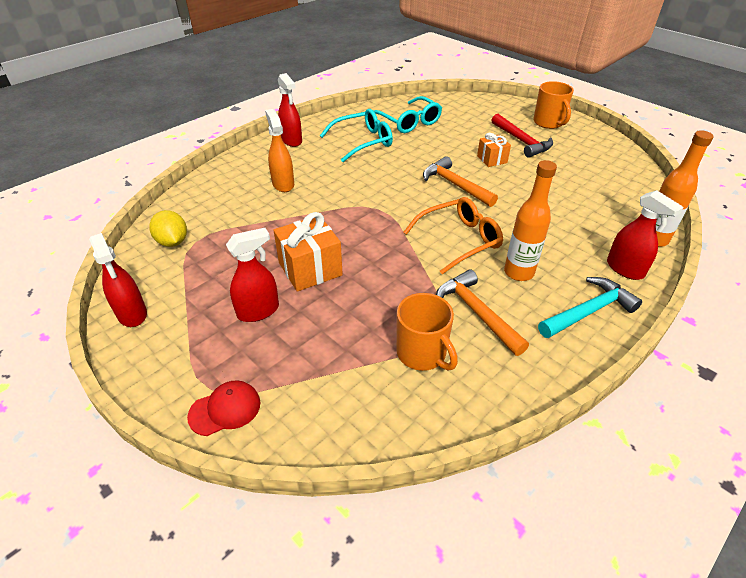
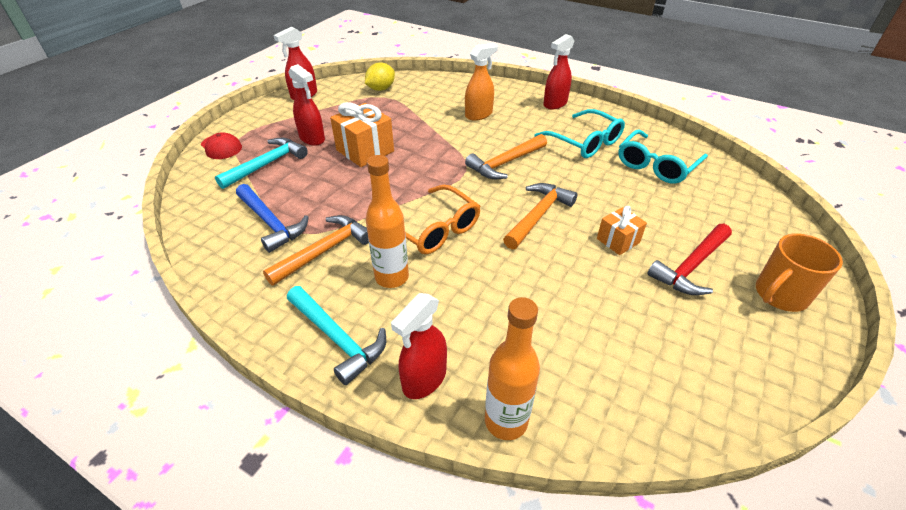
camera: 75 degrees right, 0 degrees up
(298, 356) = (267, 164): none -> turquoise hammer
(376, 185) = (505, 163): none -> orange hammer
(422, 353) = (271, 223): orange mug -> blue hammer

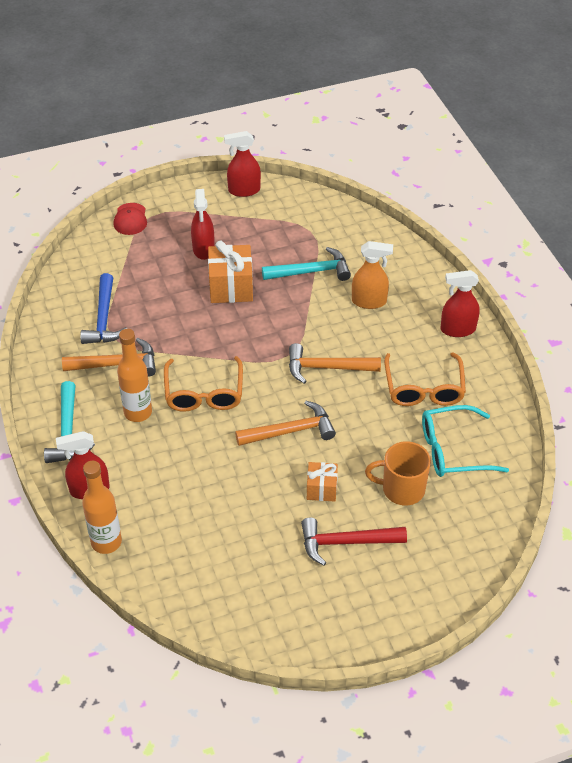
camera: 40 degrees right, 5 degrees up
(267, 164) = (147, 259): turquoise hammer -> turquoise hammer (311, 271)
(381, 89) = (318, 218): yellow lemon -> none
(584, 142) = (424, 388): turquoise glasses -> orange glasses
(780, 295) = (377, 603): orange mug -> orange mug (402, 489)

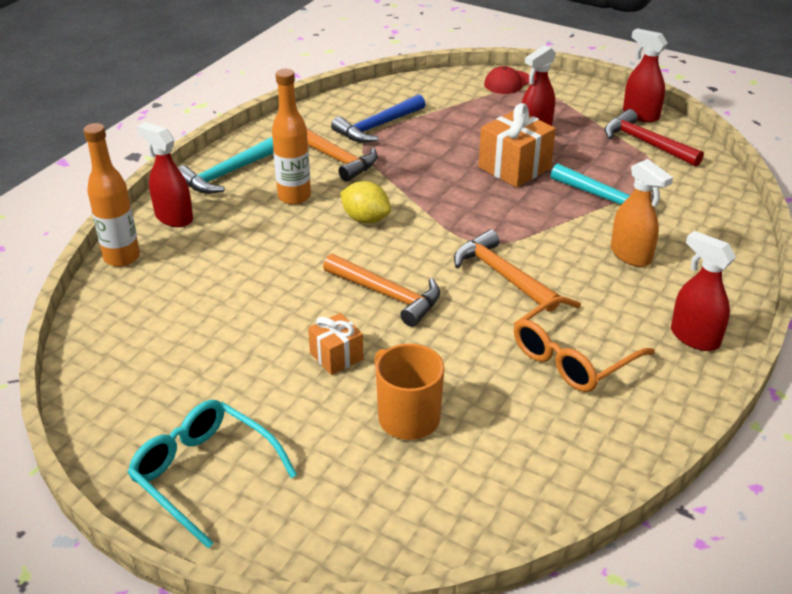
camera: 50 degrees right, 10 degrees down
(204, 393) = (365, 219): orange glasses -> yellow lemon
(346, 542) = (283, 413): red hammer -> red hammer (646, 143)
(453, 450) = (517, 430): turquoise glasses -> turquoise glasses (205, 475)

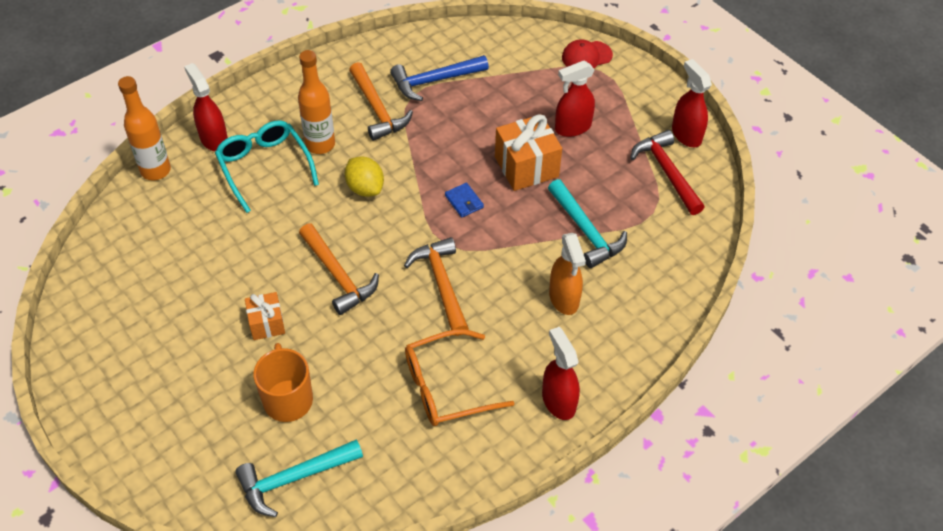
camera: 20 degrees right, 15 degrees up
(205, 475) = (122, 398): turquoise glasses -> turquoise glasses (264, 167)
(226, 174) = (278, 102): turquoise hammer -> turquoise hammer (294, 478)
(474, 206) = (464, 201): none -> blue wallet

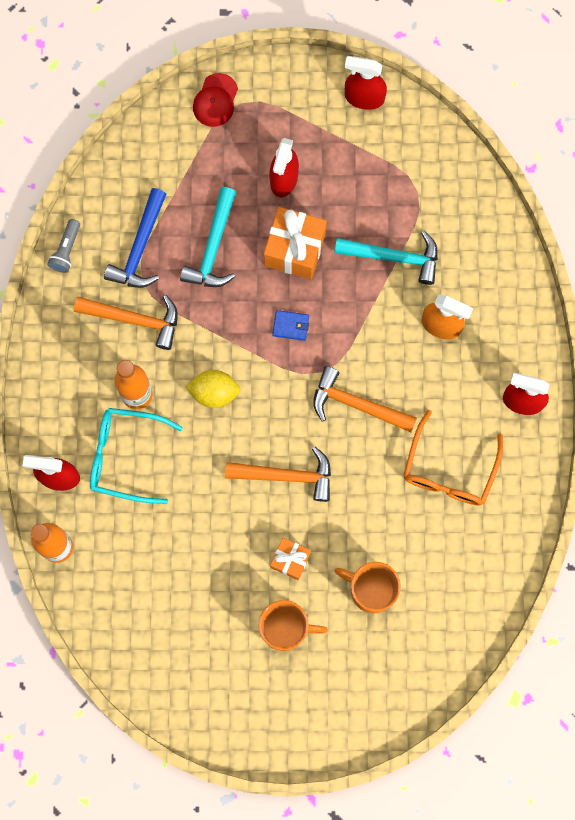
camera: 50 degrees left, 25 degrees up
(202, 358) = (285, 628): none -> orange mug
(294, 478) = (441, 629): turquoise hammer -> turquoise hammer (213, 247)
(392, 44) = (66, 250): none -> grey flashlight
(667, 172) = (388, 146): red hammer -> none

